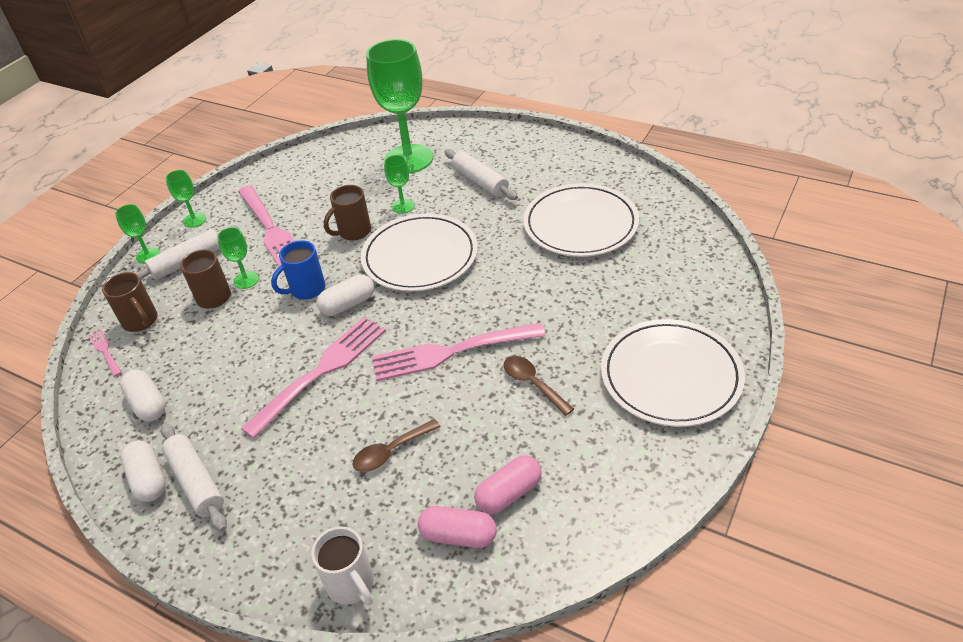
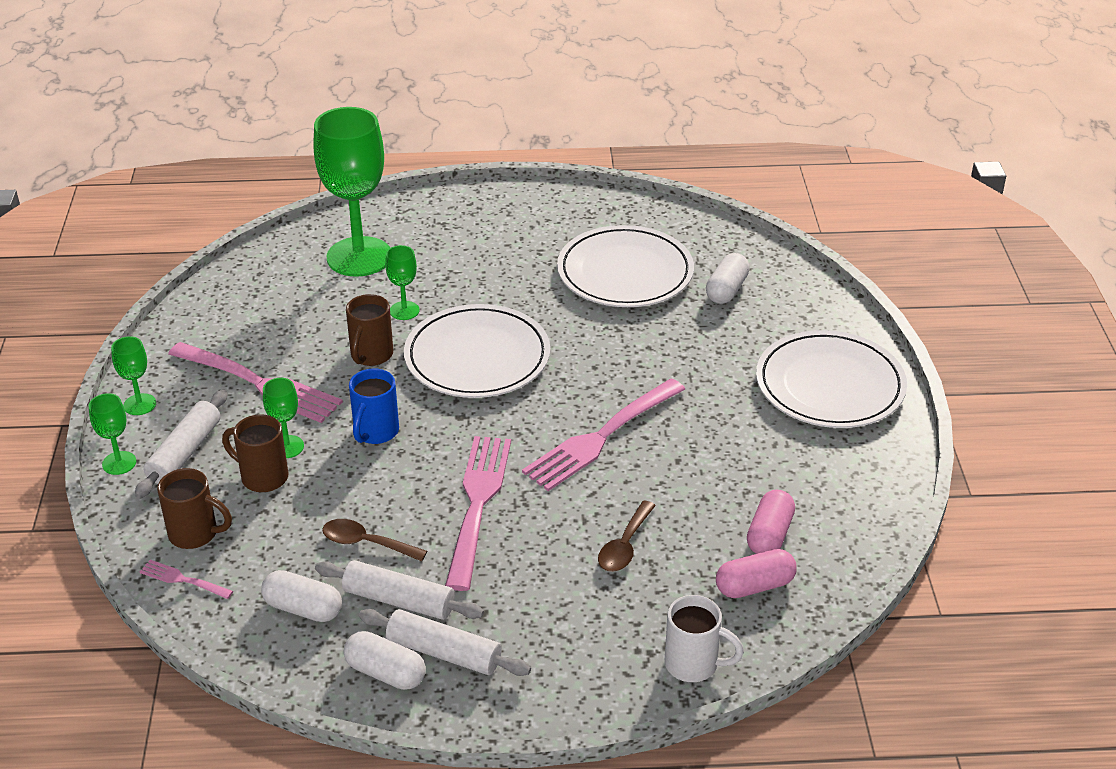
camera: 35 degrees left, 5 degrees down
(348, 304) = (441, 430): white capsule -> white capsule (726, 290)
(480, 181) = (472, 258): white rolling pin -> white rolling pin (399, 600)
(532, 384) = (709, 436): brown spoon -> brown spoon (366, 543)

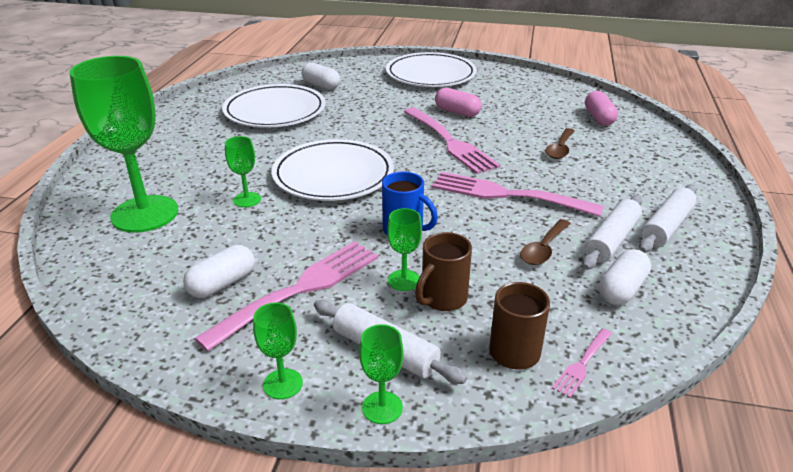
camera: 75 degrees left, 5 degrees down
(371, 355) = (298, 222): brown mug -> none
(385, 673) = (691, 254): white capsule -> white capsule (222, 284)
(625, 546) = (560, 149): brown spoon -> brown spoon turned 75 degrees clockwise
(693, 664) = (665, 143): white mug -> none
(769, 535) = (556, 108): pink capsule -> pink capsule (457, 112)

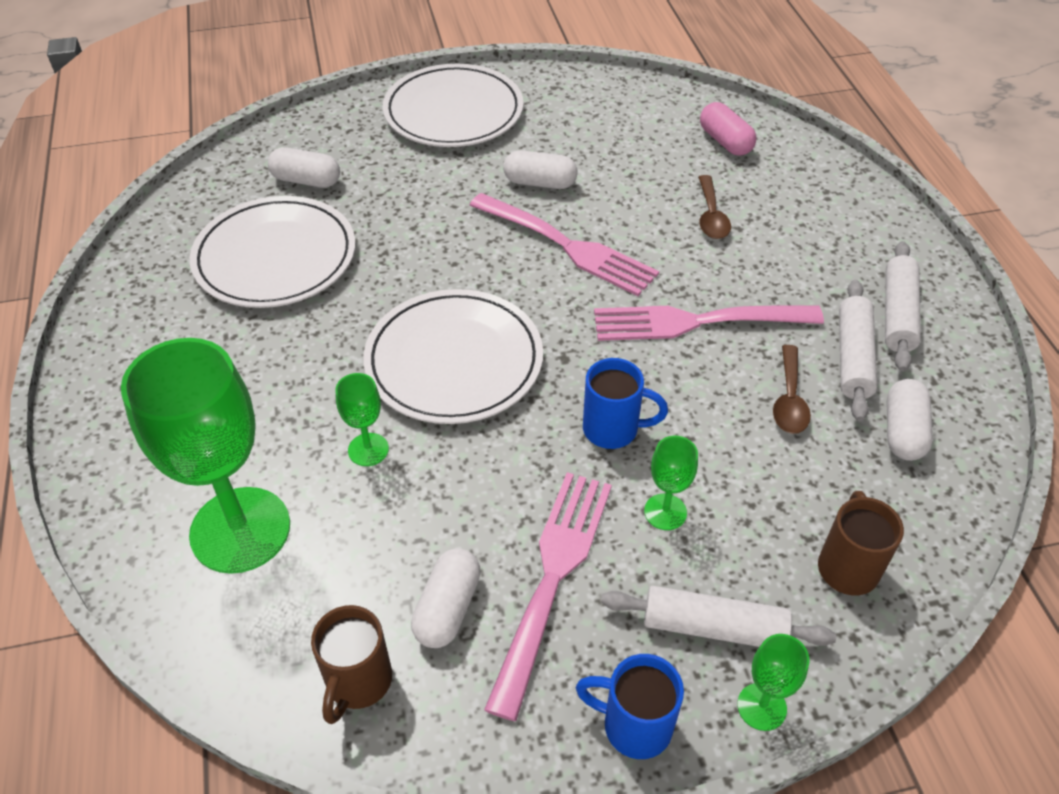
camera: 25 degrees left, 15 degrees up
(283, 384) = (634, 725): green goblet -> blue mug
(442, 299) = (726, 523): brown mug -> brown mug (358, 682)
(457, 112) = (540, 183): pink capsule -> white capsule
(582, 363) = (921, 555): pink fork -> none

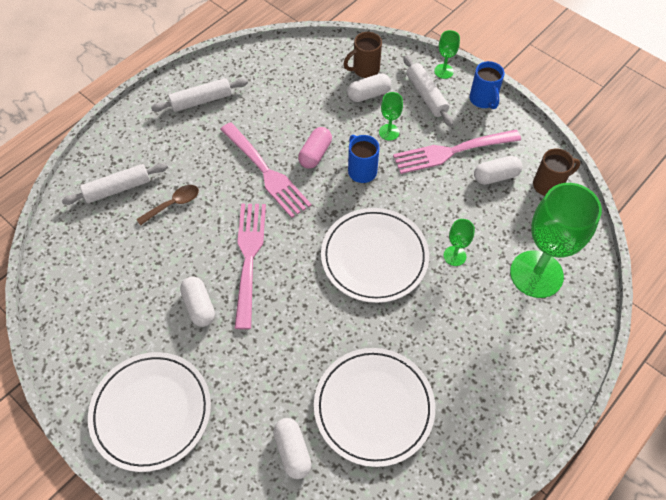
camera: 125 degrees left, 10 degrees up
(725, 141) = (90, 230): pink capsule -> pink capsule (315, 154)
(789, 399) = (291, 118): brown spoon -> none
(853, 357) = (245, 106): white rolling pin -> white rolling pin (118, 189)
(903, 431) = (279, 76): white capsule -> white capsule (368, 94)

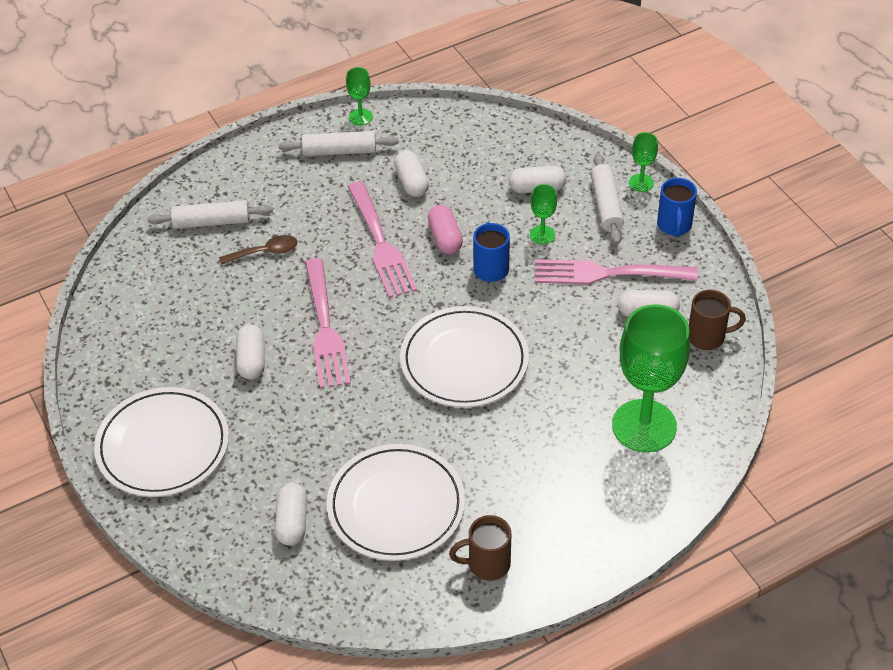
camera: 20 degrees right, 10 degrees down
(249, 259) = (324, 327): pink fork -> pink fork turned 150 degrees clockwise
(269, 113) = (411, 182): none -> white capsule
(315, 154) = (445, 238): pink capsule -> pink capsule turned 60 degrees counterclockwise
(364, 69) = (545, 160): brown mug -> brown mug (487, 564)
(454, 256) = (557, 383): green goblet -> green goblet (360, 117)

